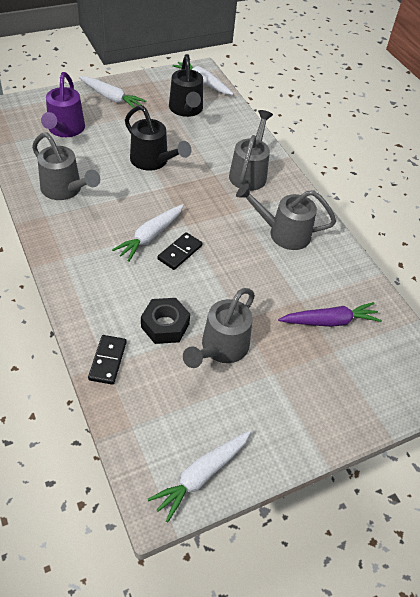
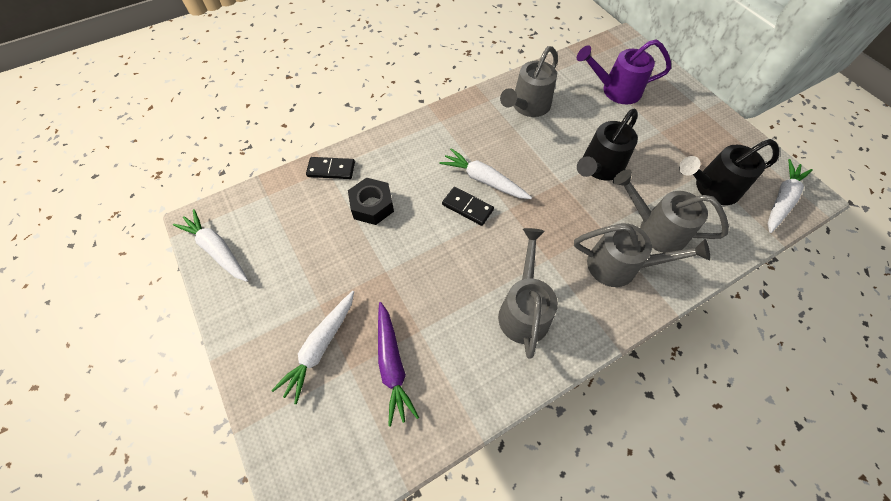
camera: 90 degrees right, 10 degrees up
(111, 98) = (691, 117): white carrot -> white carrot (320, 347)
(220, 348) = (348, 254): grey watering can -> grey watering can (655, 229)

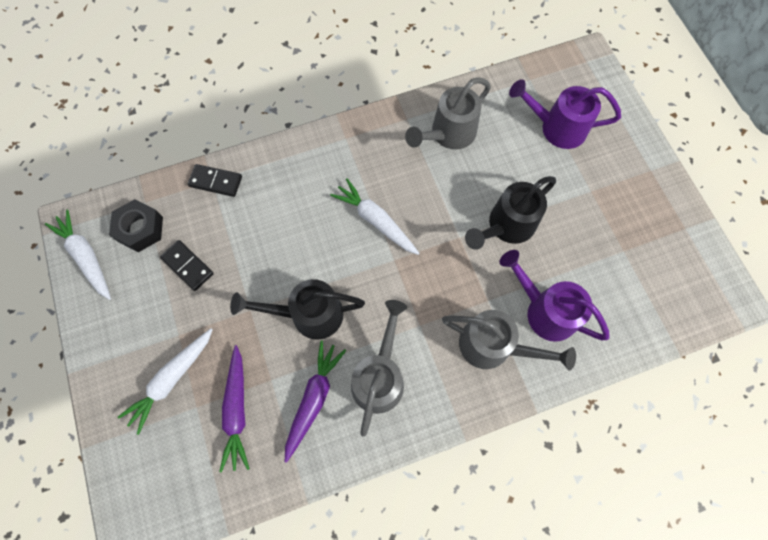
camera: 10 degrees right, 10 degrees up
(372, 206) = (250, 232): black nut -> black nut (140, 229)
(466, 341) = (314, 398): none -> purple carrot
(467, 207) = (350, 251): black domino -> black domino (188, 266)
(655, 229) = (544, 310): grey watering can -> purple watering can
(711, 188) = (624, 272): black watering can -> black watering can (308, 314)
(781, 200) = (698, 299): white carrot -> none

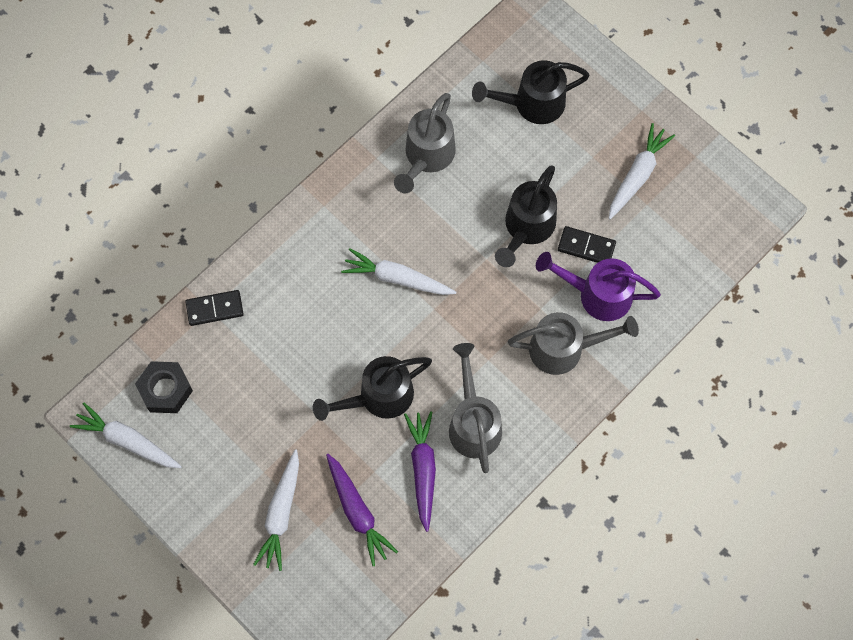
camera: 25 degrees left, 0 degrees up
(188, 266) = (235, 404): black domino -> black domino (586, 247)
(556, 127) = (531, 103): purple watering can -> black watering can
(625, 222) = (637, 175): none -> white carrot

